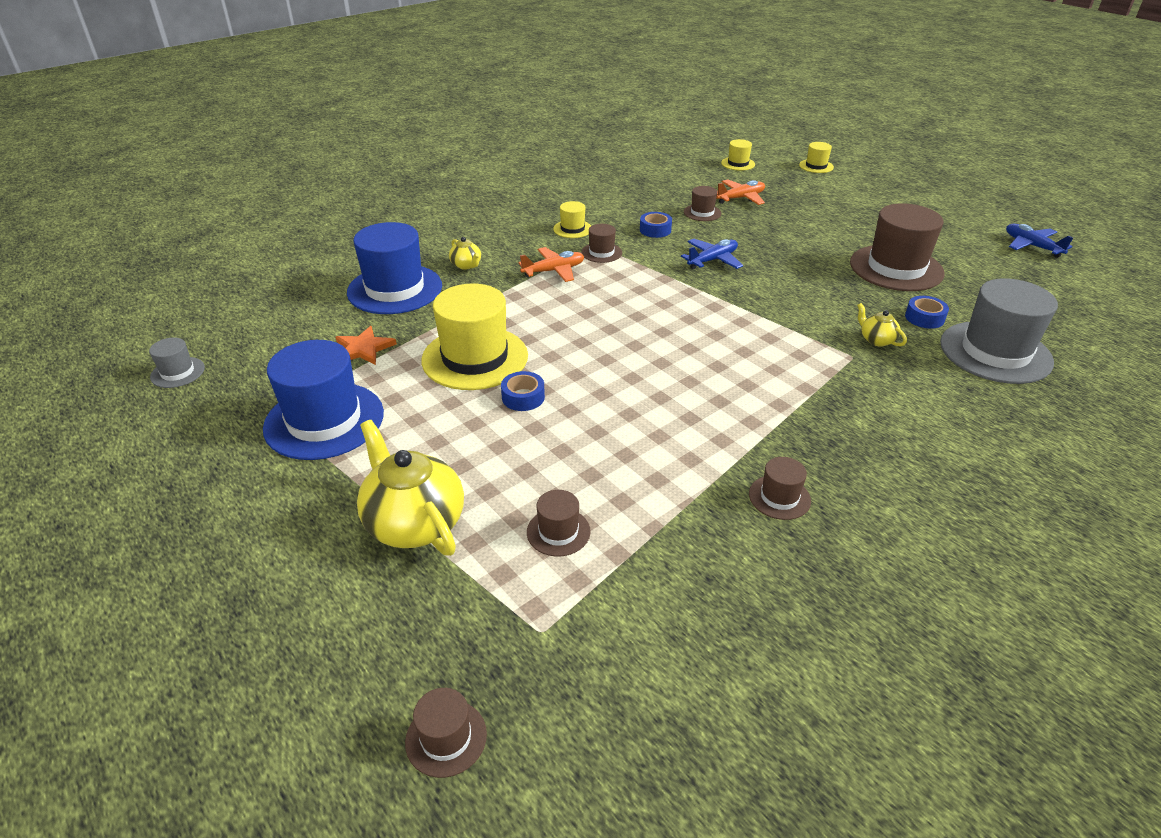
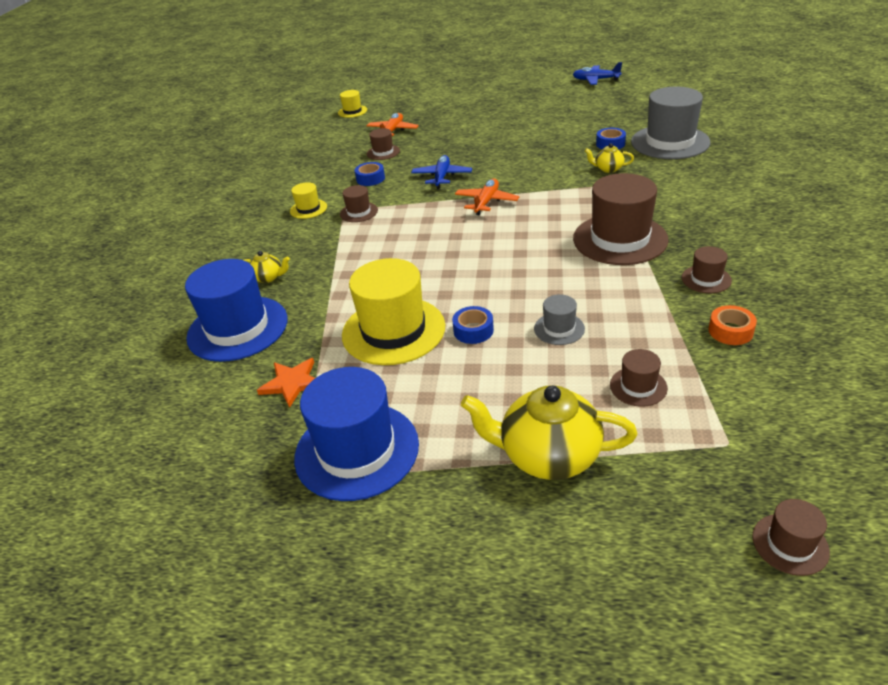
camera: 40 degrees left, 0 degrees up
(177, 372) = (143, 521): grey hat -> grey hat (559, 329)
(554, 271) = (345, 242): orange plane -> orange plane (486, 202)
(715, 555) = (730, 331): none -> orange tape
(816, 166) = (406, 90): yellow hat -> none
(896, 268) = (551, 125): brown hat -> brown hat (620, 239)

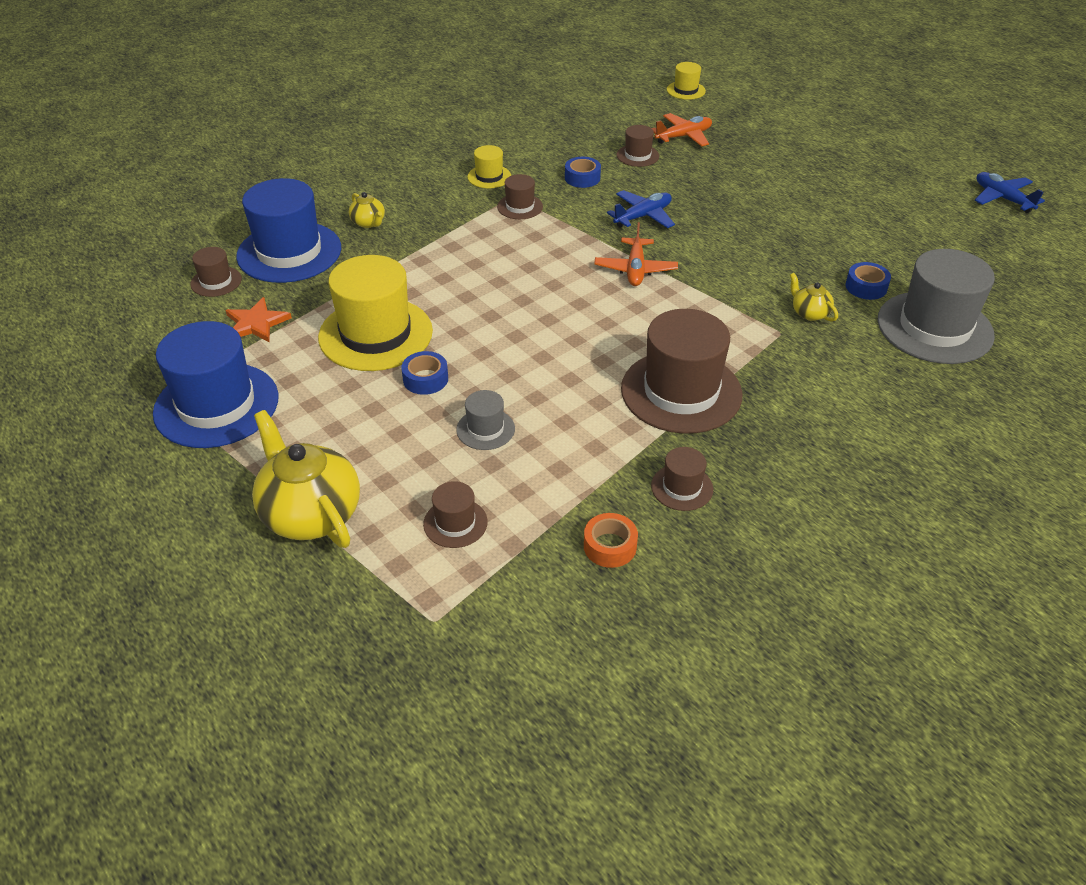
camera: 40 degrees right, 5 degrees up
(486, 202) = (635, 269): orange plane -> orange plane turned 120 degrees clockwise
(790, 544) = (340, 718): brown hat -> brown hat (216, 281)

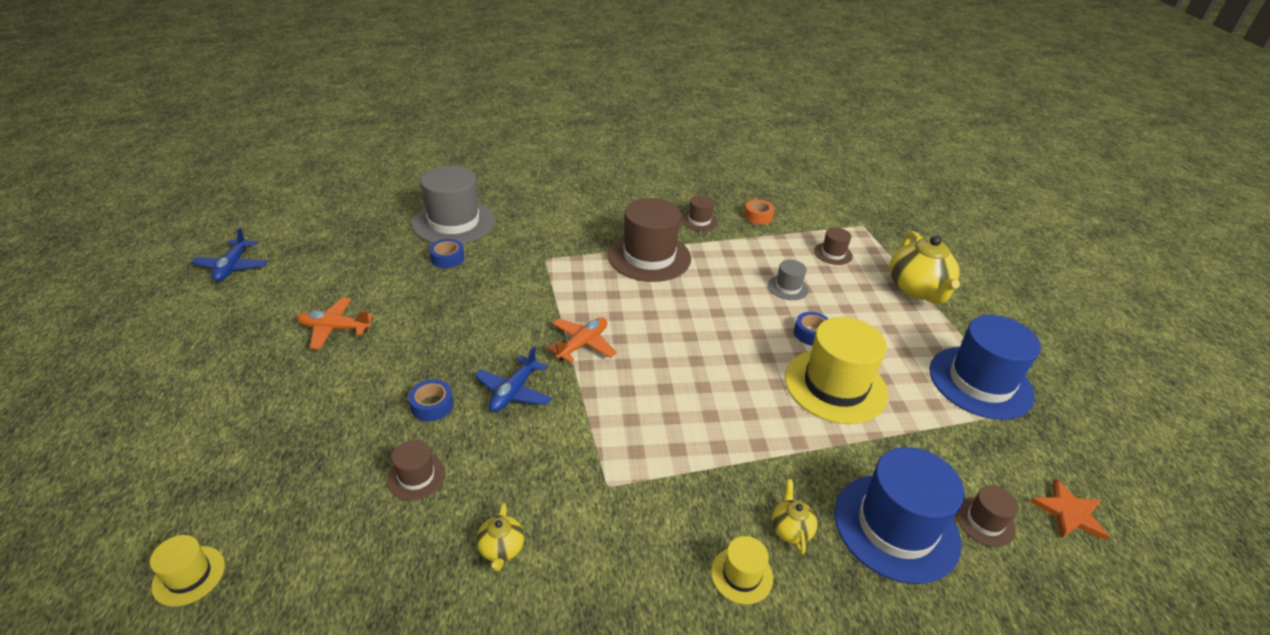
camera: 150 degrees left, 5 degrees down
(256, 323) = (942, 445): orange star -> orange star (1069, 512)
(489, 177) = (607, 535): yellow hat -> yellow hat (741, 575)
(520, 207) = (613, 466): brown hat -> none
(582, 178) = (511, 474): blue tape -> blue tape (432, 405)
(643, 216) = (513, 391): blue plane -> blue plane turned 60 degrees counterclockwise
(683, 136) = (330, 480): orange plane -> orange plane (334, 328)
(809, 313) = (509, 260): yellow teapot -> yellow teapot (501, 548)

